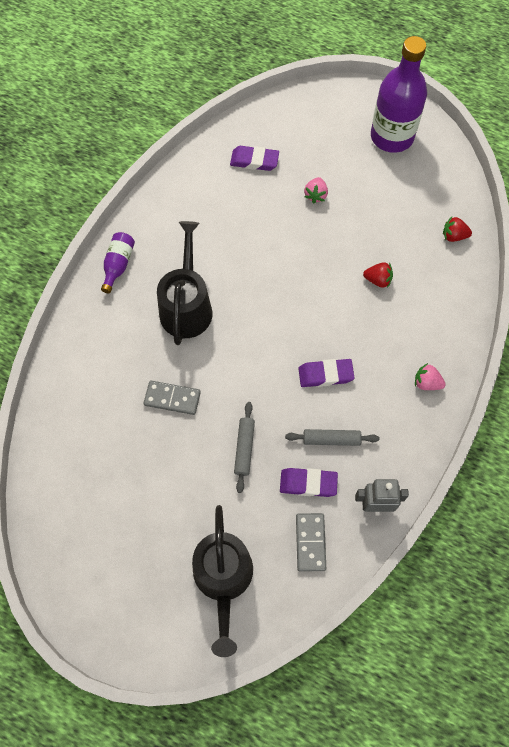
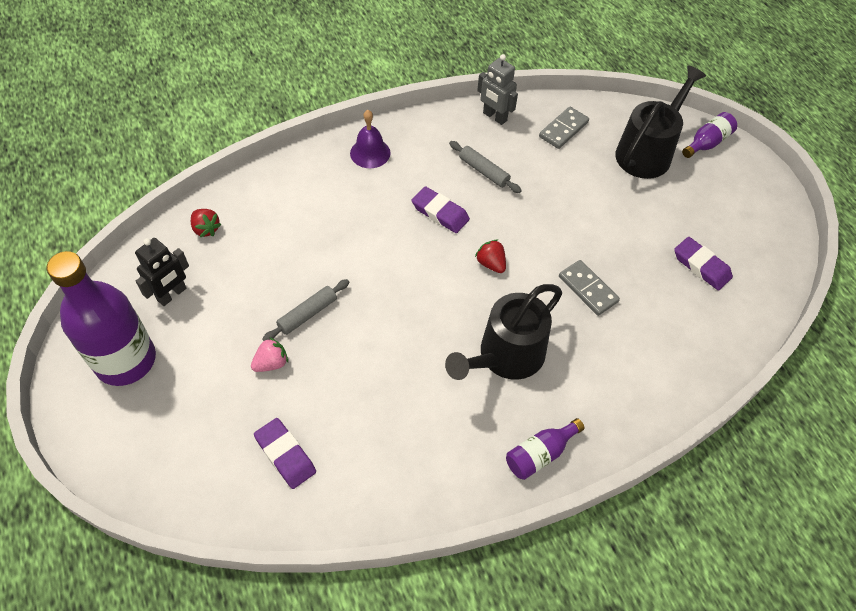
camera: 140 degrees left, 10 degrees down
(180, 640) = (707, 143): none -> purple bottle
(244, 448) = (558, 212): grey rolling pin -> grey rolling pin (308, 314)
(308, 483) = (530, 159): purple eraser -> purple eraser (701, 266)
(378, 280) = (313, 245): red strawberry -> red strawberry (491, 264)
(417, 185) = (172, 295): none -> black robot
(426, 383) = (370, 153): pink strawberry -> purple bell

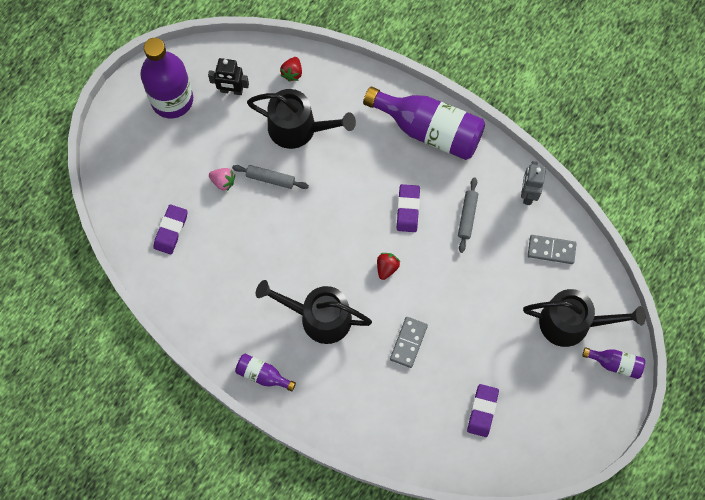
camera: 60 degrees right, 15 degrees up
(272, 257) = (298, 128): none -> black watering can
(370, 153) = (429, 130): purple bell -> purple bottle

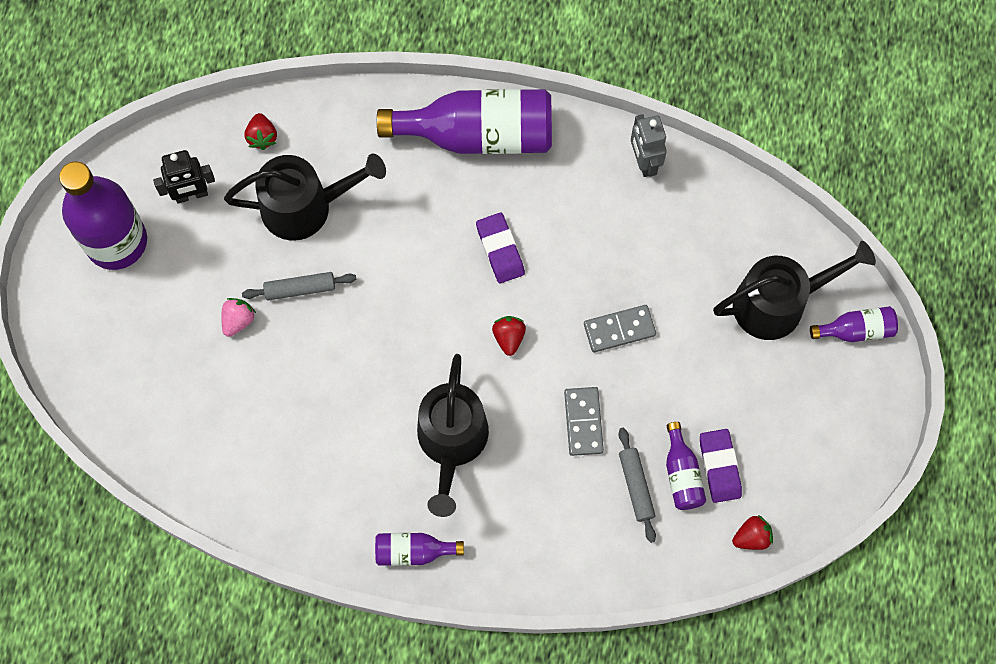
camera: 25 degrees left, 0 degrees up
(171, 230) = (198, 416): purple eraser -> none
(223, 182) = (238, 320): pink strawberry -> pink strawberry turned 60 degrees counterclockwise
(319, 317) = (451, 442): black watering can -> black watering can turned 75 degrees counterclockwise
(455, 404) = (682, 474): none -> purple bottle
(467, 216) = (581, 225): grey rolling pin -> grey rolling pin (636, 486)
(481, 465) = (751, 537): none -> red strawberry
(551, 250) = (708, 221): grey domino -> grey domino (619, 329)

